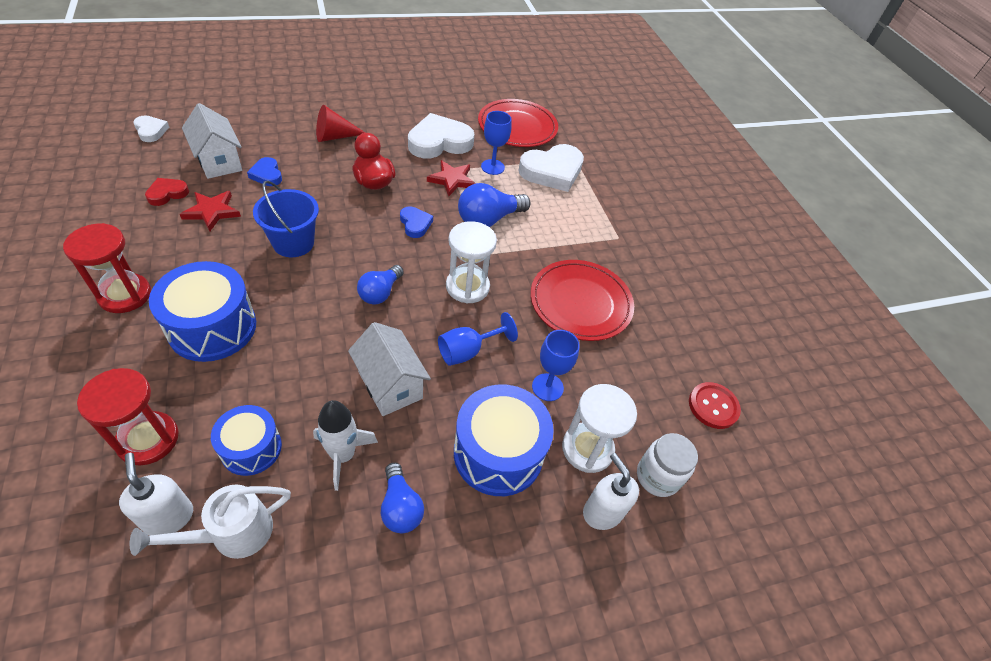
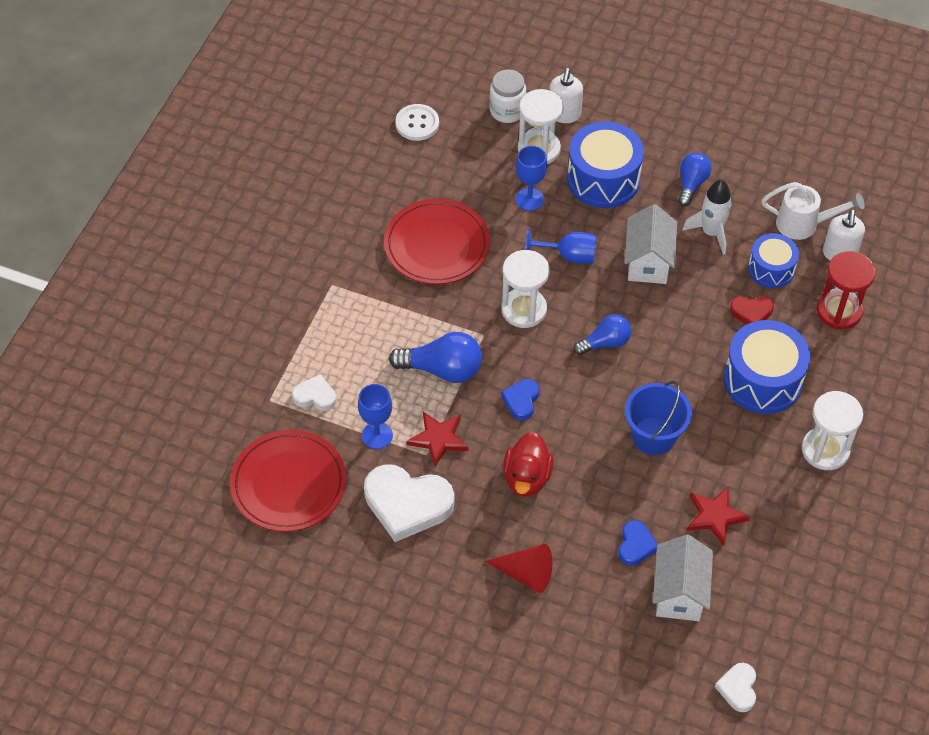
camera: 135 degrees left, 5 degrees up
(125, 295) = (825, 450): red hourglass -> white hourglass
(167, 194) = (751, 565): red heart -> red heart (751, 312)
(552, 171) = (315, 396): white heart -> white heart, size x0.50
(713, 406) = (417, 124): red button -> white button

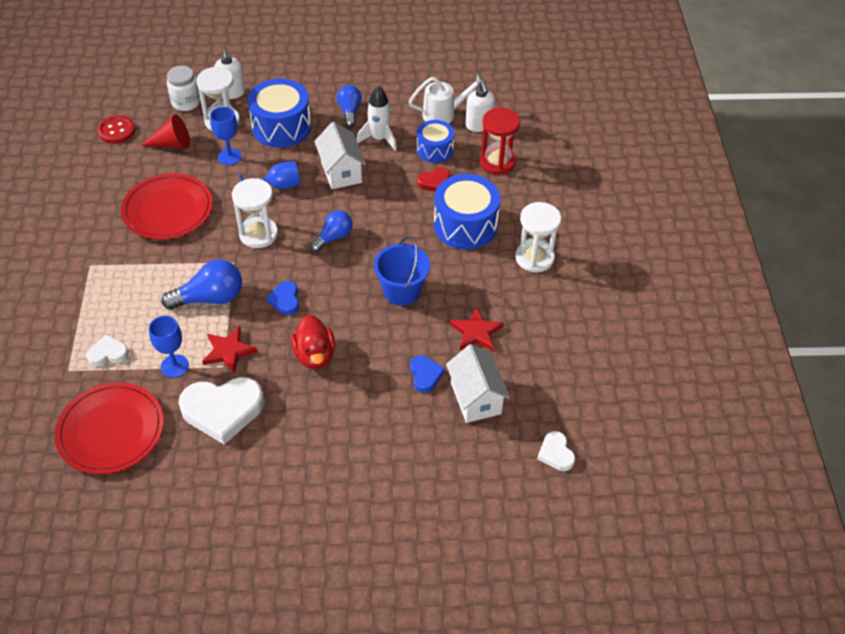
camera: 25 degrees left, 5 degrees down
(417, 124) = (116, 131): white button -> red button
(526, 573) = (346, 429): red cone -> red cone (172, 144)

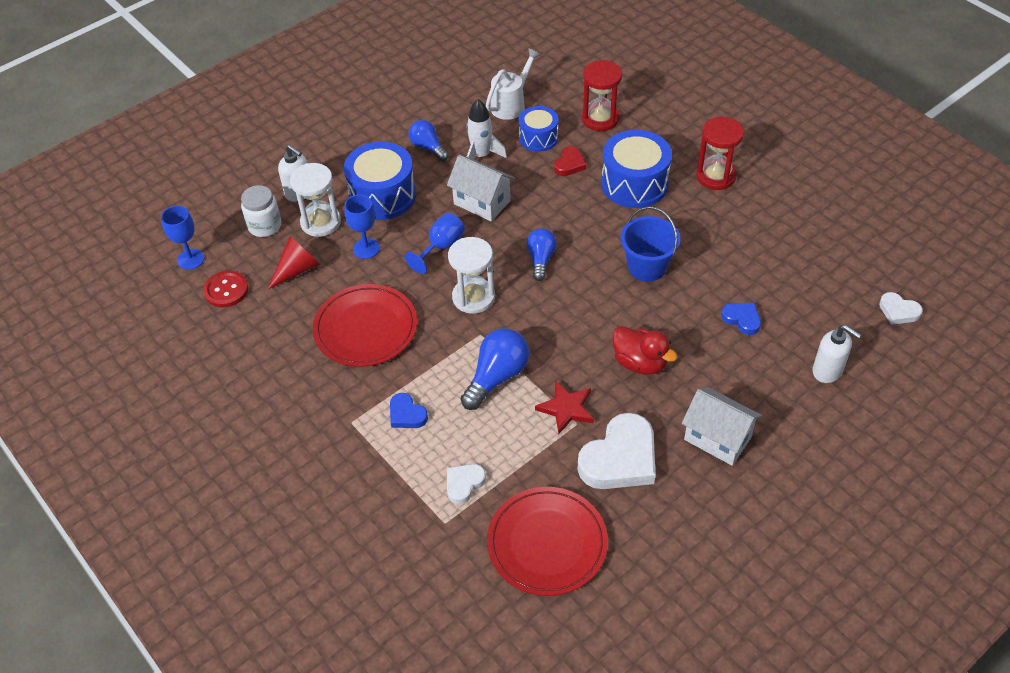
camera: 35 degrees left, 0 degrees up
(175, 366) = (535, 452): blue goblet -> blue goblet (190, 259)
(285, 300) = (562, 336): blue heart -> blue heart (406, 414)
(475, 398) = (798, 311): white house -> white house (717, 438)
(476, 332) = (740, 261): red star -> none
(479, 125) = (550, 97): white soap dispenser -> white soap dispenser (827, 371)
(534, 258) = (715, 176): white hourglass -> red hourglass

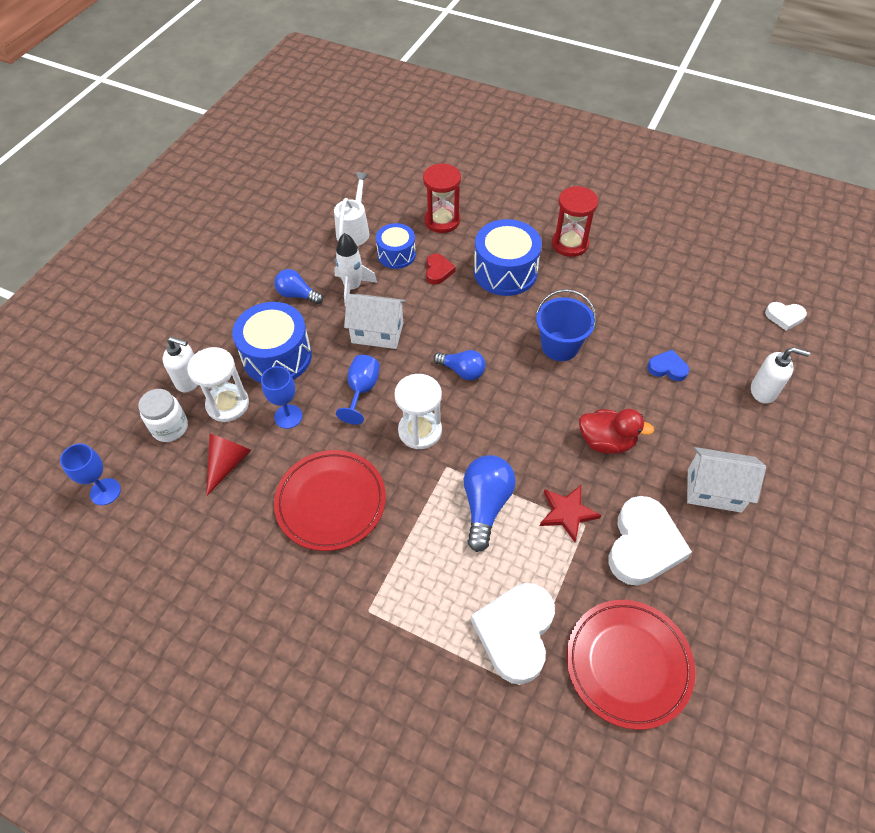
camera: 25 degrees left, 5 degrees up
(226, 290) = (162, 513): red button -> none
(406, 414) = (419, 579): blue heart -> none
(464, 484) = (515, 633): white heart -> white heart, size x1.98
(541, 259) = (462, 371): blue light bulb -> blue light bulb turned 135 degrees clockwise

